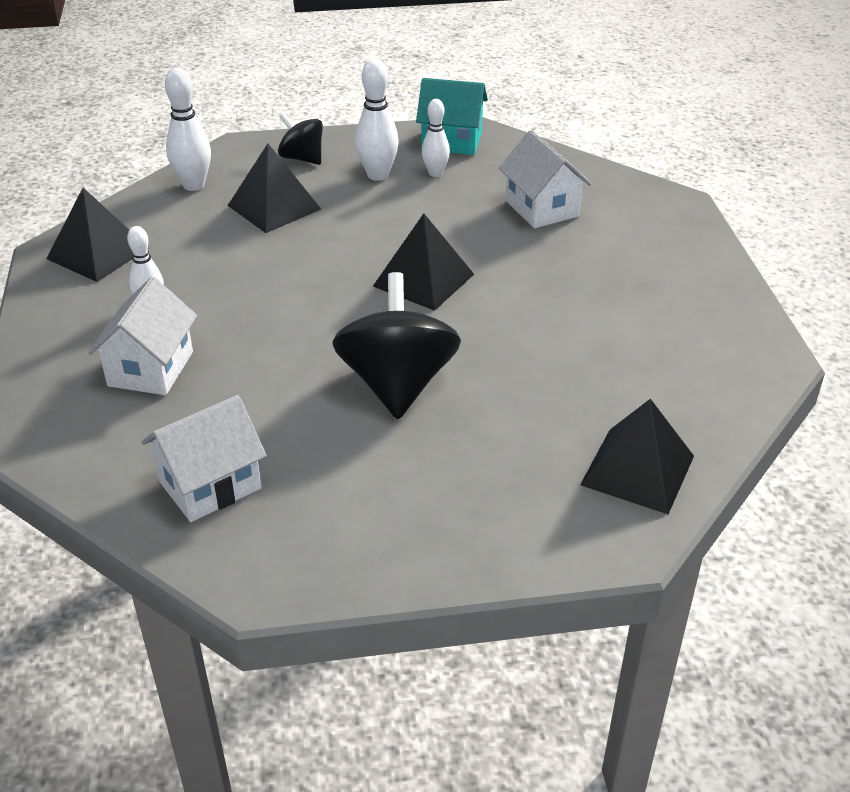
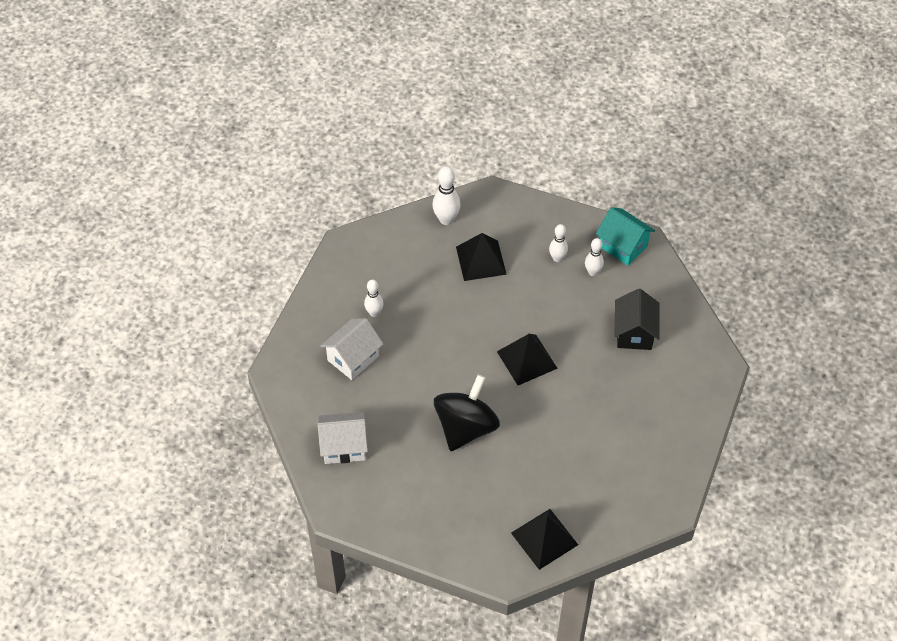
camera: 30 degrees right, 15 degrees up
(98, 253) = (367, 256): black pyramid -> none
(302, 158) = (522, 222): black spinning top -> none
(377, 175) = (557, 258): white bowling pin -> white bowling pin, size x0.66
(542, 208) = (634, 333): white house -> black house

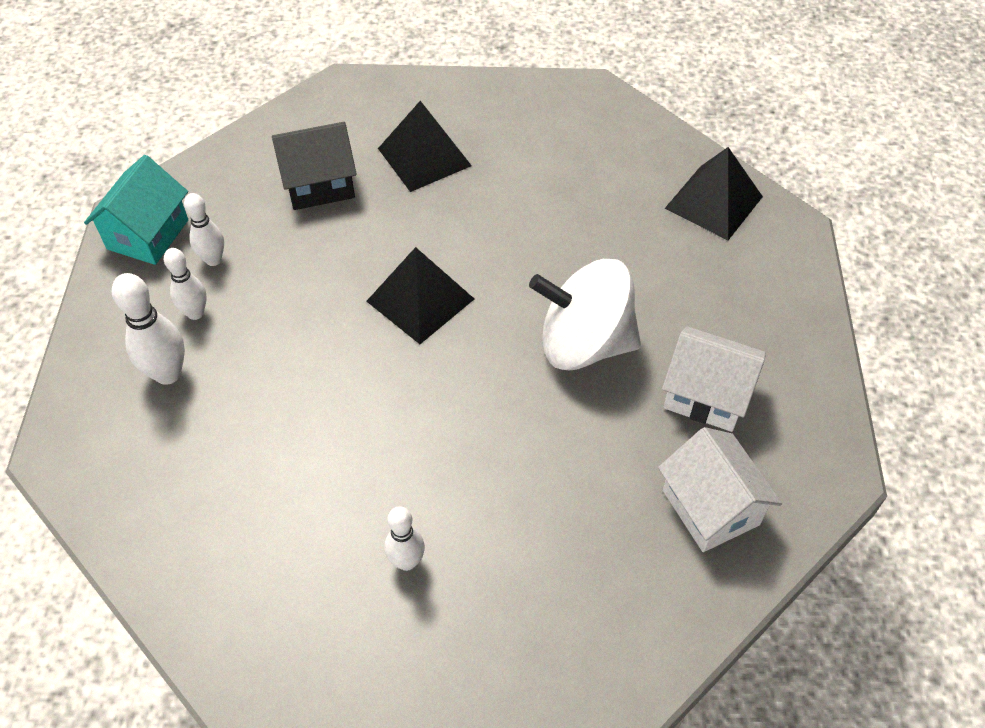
camera: 110 degrees left, 0 degrees up
(353, 358) = (523, 561): white house -> white house (706, 395)
(446, 219) = (139, 511): white bowling pin -> white bowling pin (168, 373)
(466, 427) = (584, 343): black spinning top -> white spinning top
(481, 260) = (228, 423): black pyramid -> black pyramid (424, 156)

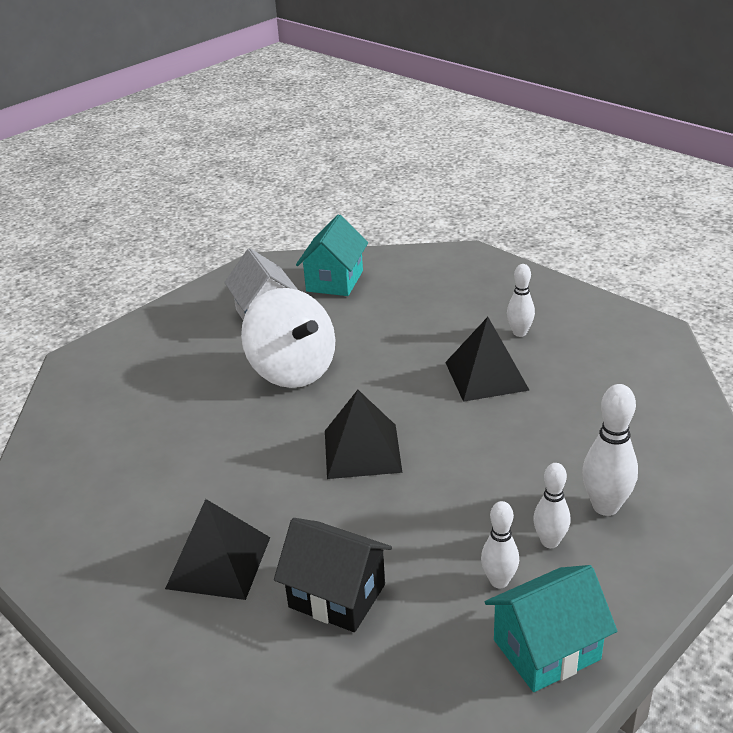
camera: 135 degrees left, 20 degrees down
(710, 507) = (334, 281): white house -> turquoise house
(714, 202) = (88, 397): black pyramid -> black pyramid (486, 376)

